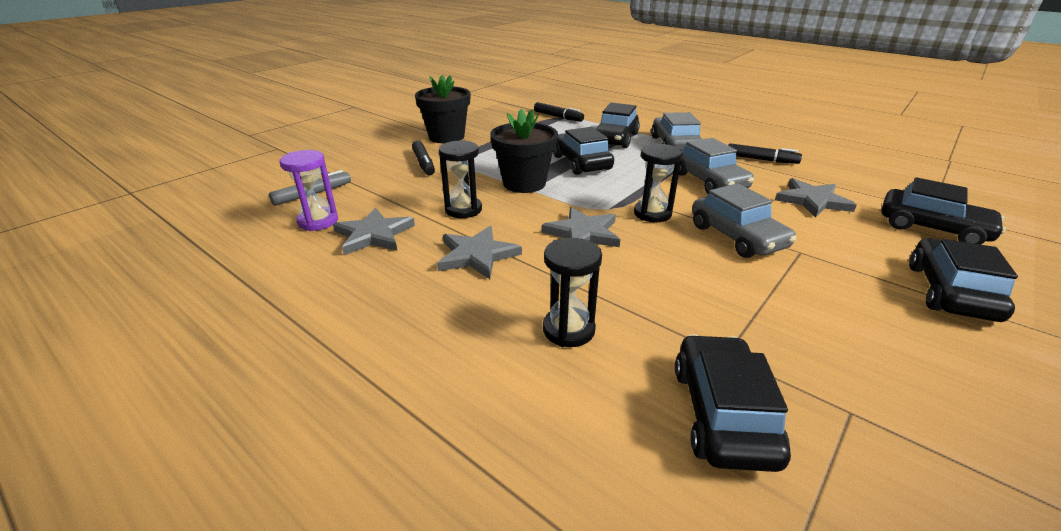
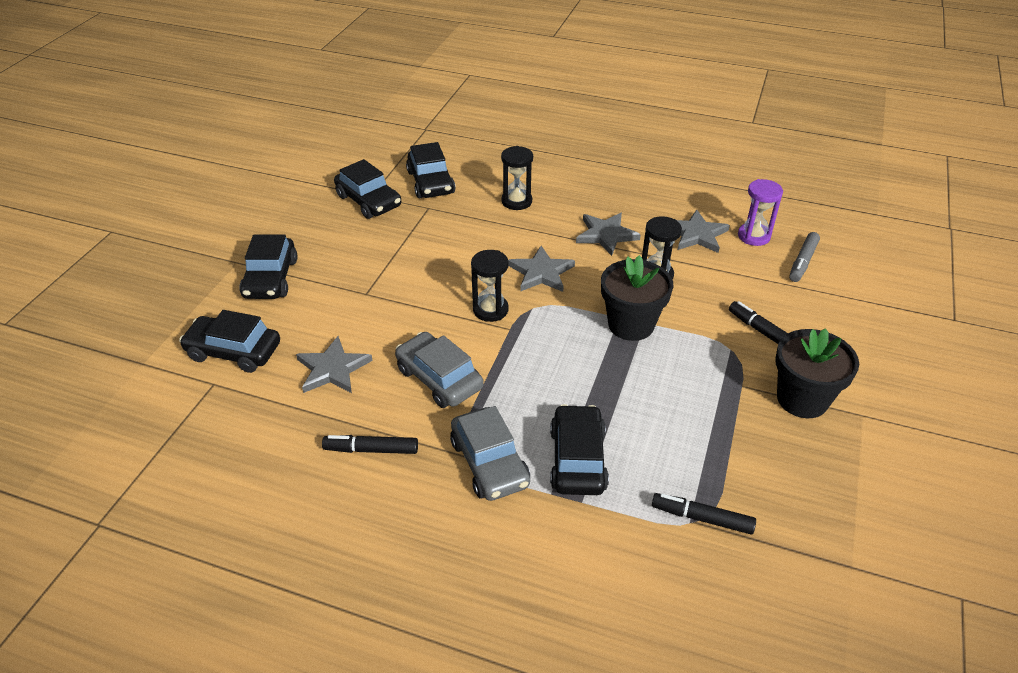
camera: 160 degrees right, 10 degrees up
(581, 163) = (594, 380): black car -> black car (369, 201)
(737, 236) = (415, 298): grey car -> none

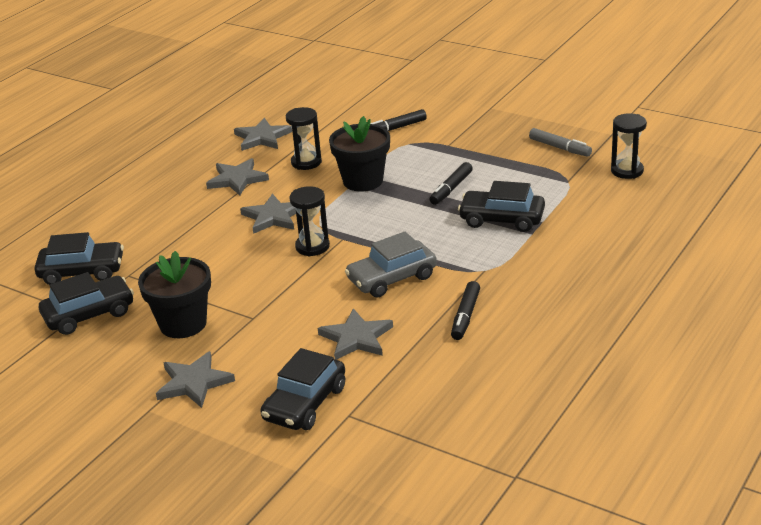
camera: 75 degrees left, 10 degrees down
(271, 278) = (194, 382): black car -> grey star
(490, 463) = (495, 258): grey car -> none
(516, 201) = (153, 221): black hourglass -> black hourglass (627, 171)
(702, 518) = (566, 177): black marker -> black marker (451, 189)
(754, 236) = (279, 114): purple hourglass -> none
(802, 262) = (322, 100): grey marker -> grey marker (560, 148)
(802, 399) = (469, 125): black flower pot -> black flower pot (183, 324)

